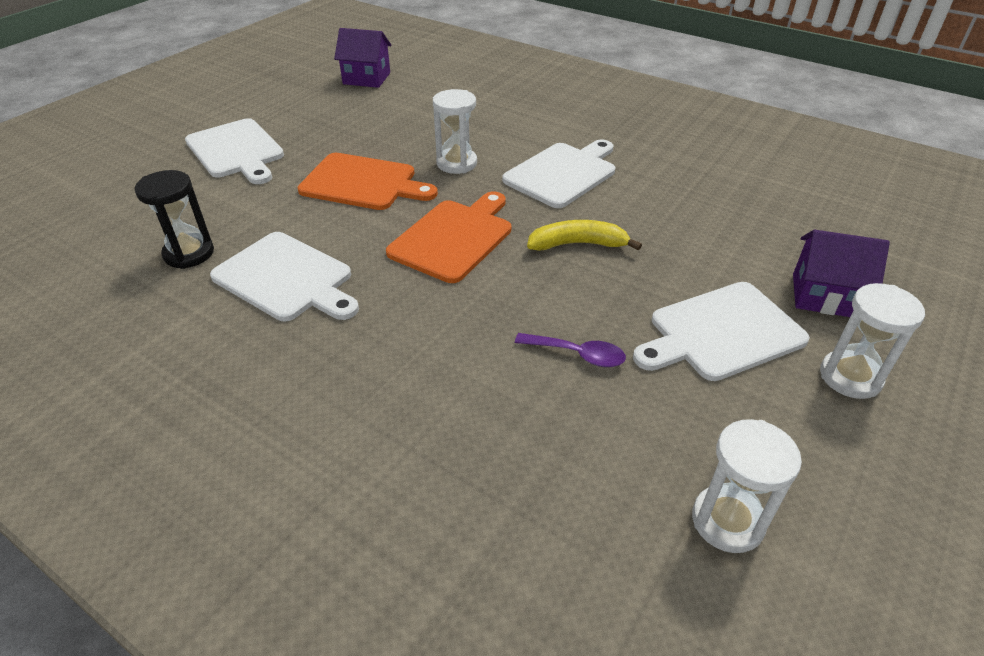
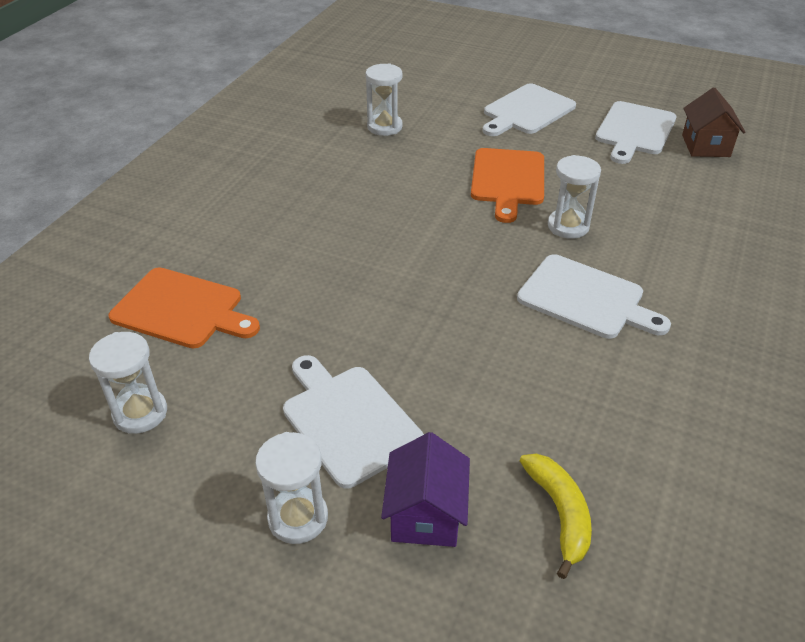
camera: 80 degrees right, 0 degrees up
(189, 253) = (384, 127): black hourglass -> white hourglass
(286, 278) = (367, 171): white cutting board -> white cutting board (634, 131)
(366, 78) = (705, 146): purple house -> brown house
(454, 238) = (444, 241): orange cutting board -> orange cutting board (182, 309)
(577, 354) = (306, 326): purple spoon -> none
(578, 244) = (459, 317): yellow banana -> yellow banana (559, 514)

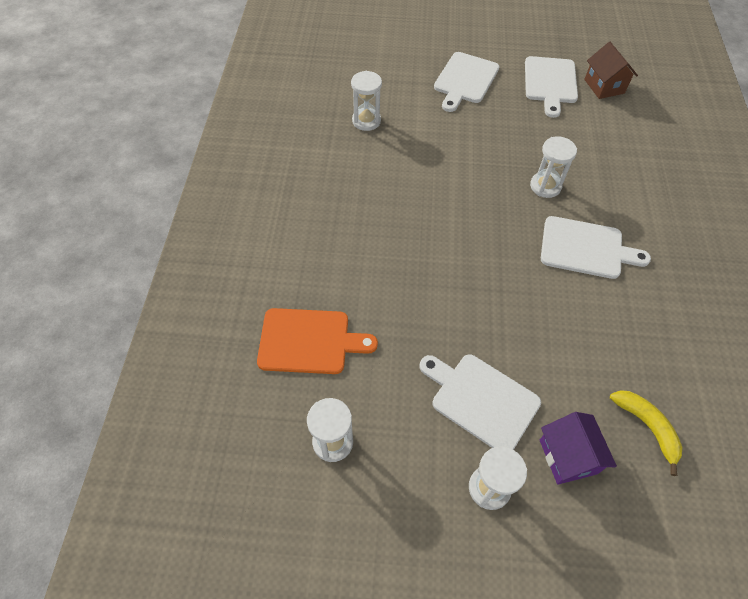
camera: 20 degrees left, 15 degrees up
(507, 180) = (483, 153): orange cutting board -> none

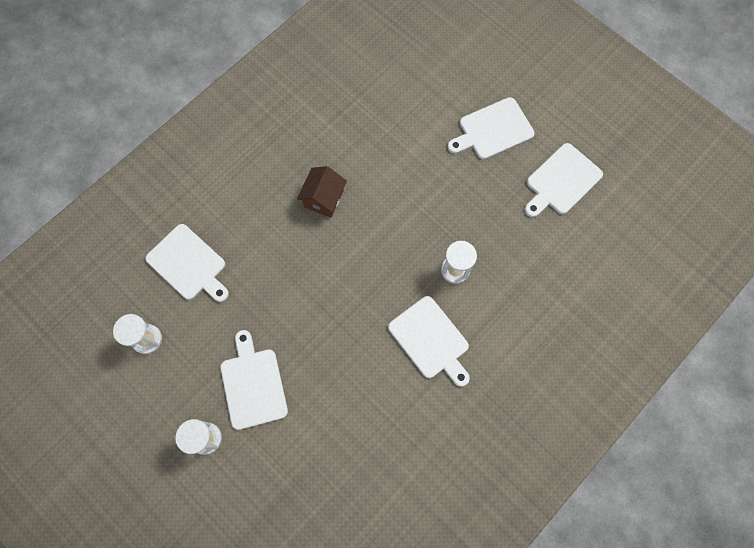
camera: 40 degrees right, 15 degrees up
(309, 341) = (188, 264): orange cutting board -> white cutting board
(366, 121) = (379, 116): white hourglass -> none
(568, 456) = (268, 460): purple house -> none
(604, 86) = (604, 216): brown house -> brown house (323, 199)
(647, 427) = (335, 485): yellow banana -> none

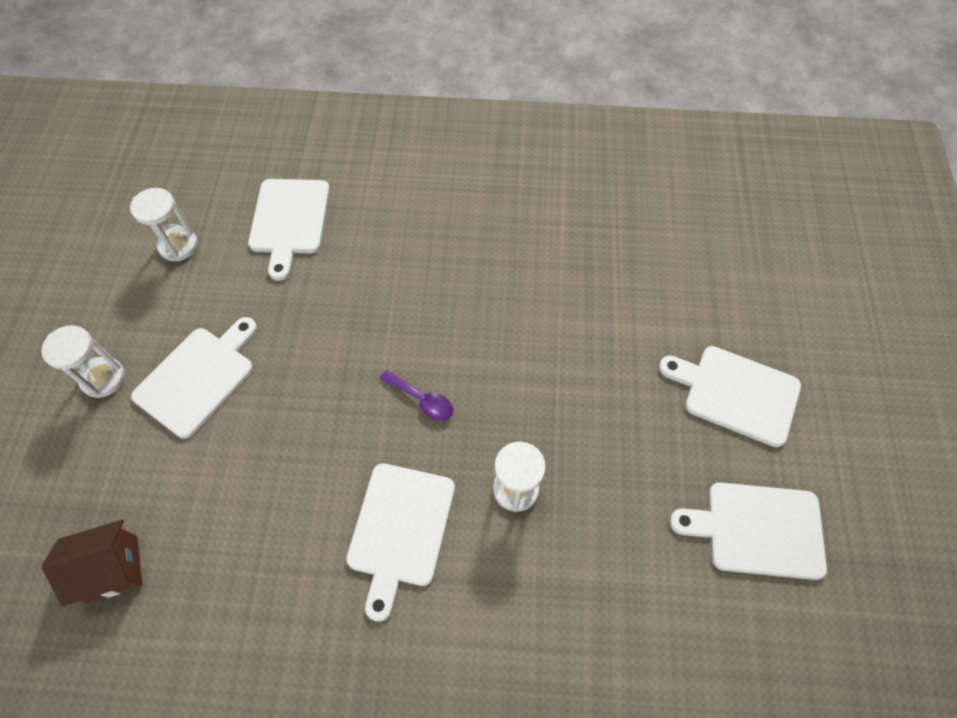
camera: 50 degrees right, 10 degrees down
(323, 199) = (473, 284): brown house -> brown house (112, 569)
(369, 277) = (421, 399): none -> purple spoon

